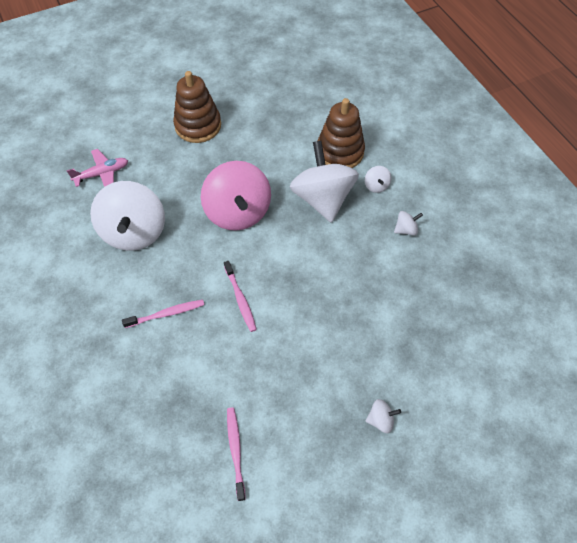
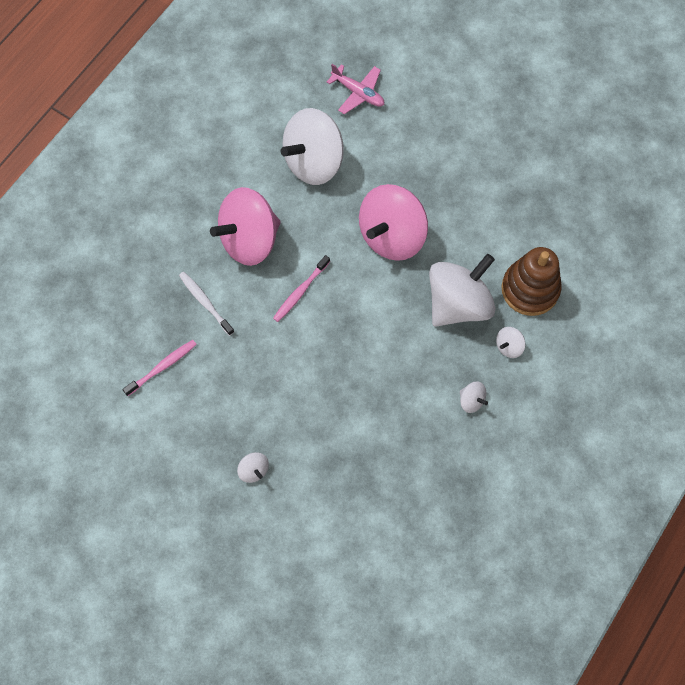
camera: 60 degrees right, 10 degrees up
(166, 314) = (249, 240): pink toothbrush -> pink spinning top
(198, 126) = (472, 138): brown stacking toy -> none
(198, 380) = (205, 303): none -> white toothbrush

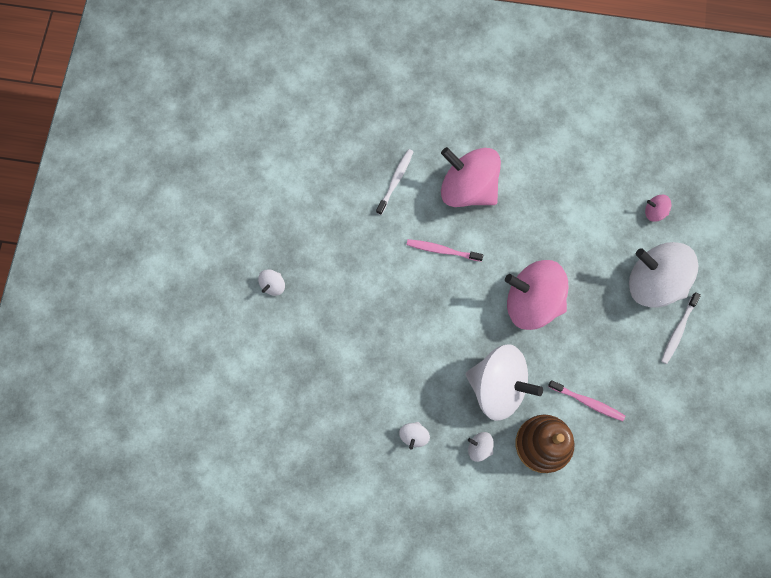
camera: 65 degrees right, 5 degrees up
(162, 367) = (325, 175): pink toothbrush -> pink toothbrush (587, 402)
(314, 162) = (567, 206): white spinning top -> white spinning top (653, 283)
(358, 93) = (654, 212): pink plane -> pink spinning top
(477, 128) = (678, 330): none -> white toothbrush

